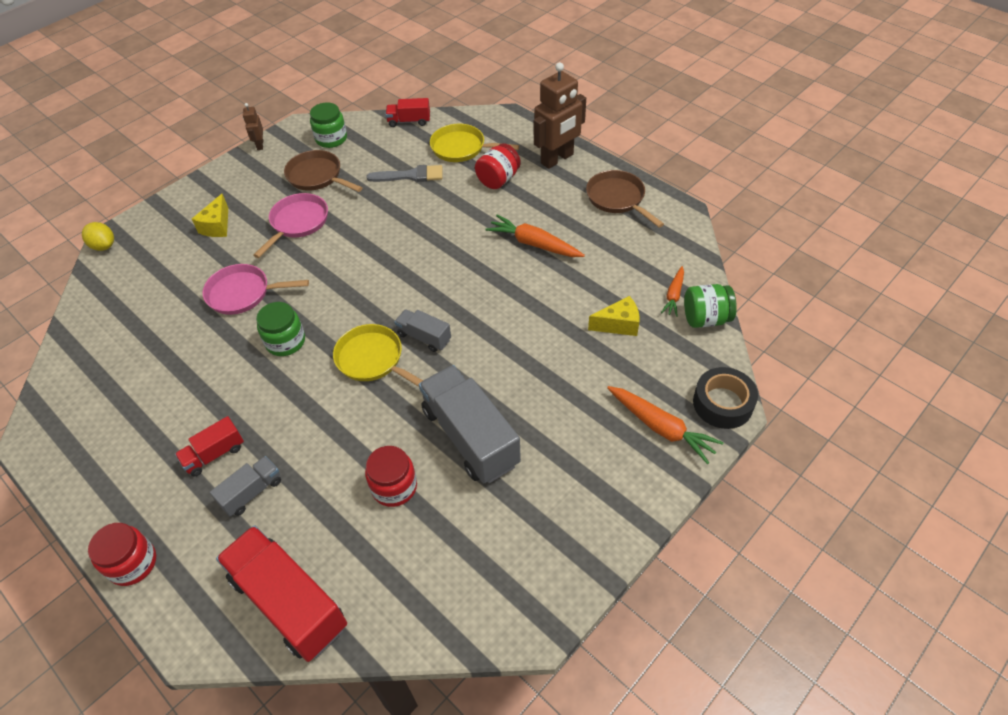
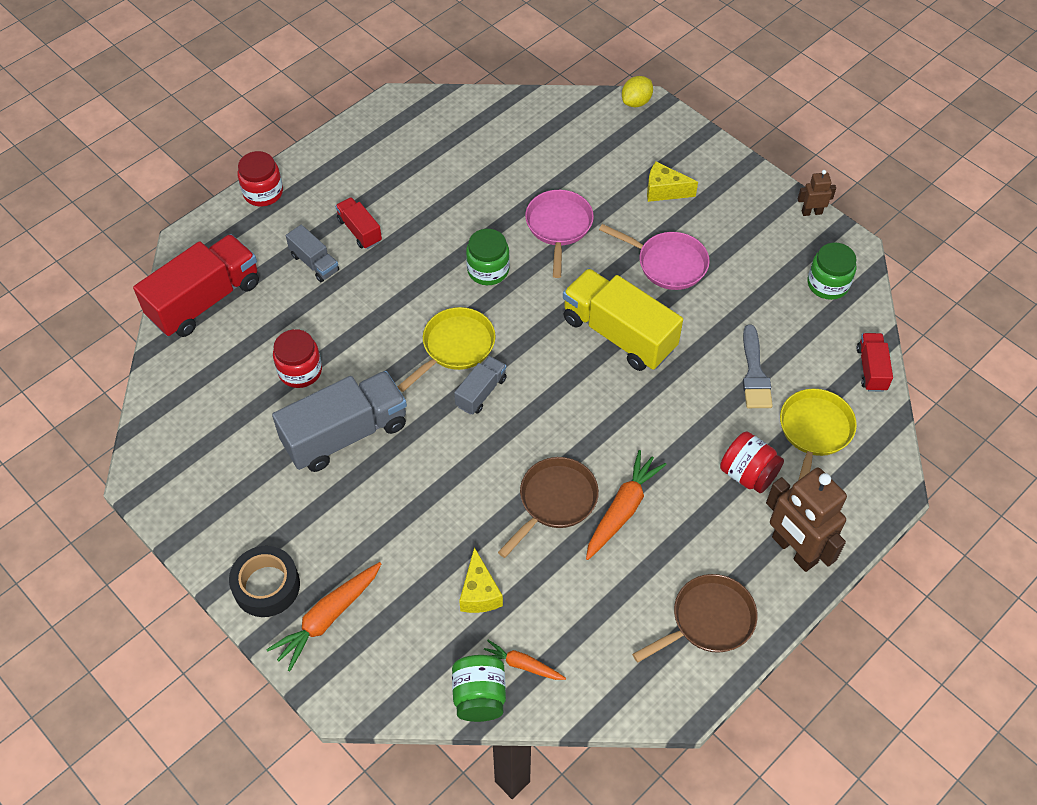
camera: 90 degrees right, 5 degrees up
(317, 176) = (751, 275): brown pan -> brown pan (554, 501)
(367, 250) = (618, 334): none -> yellow truck
(722, 403) = (350, 690): black tape -> black tape (266, 586)

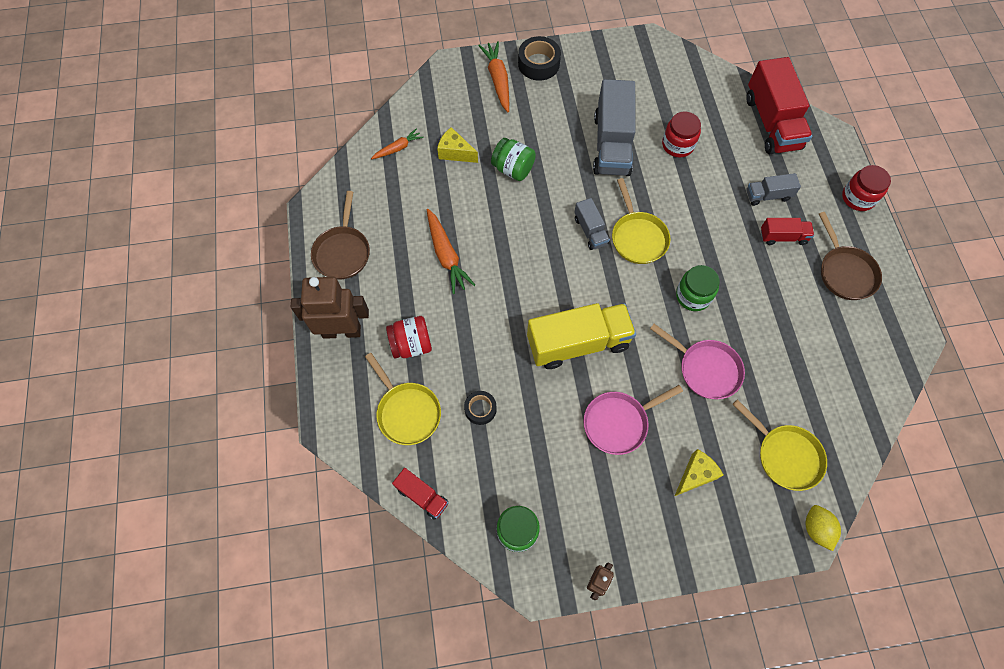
camera: 125 degrees right, 10 degrees up
(479, 696) = (398, 120): green jar -> green jar (513, 169)
(554, 501) = (481, 223): brown pan -> brown pan (845, 272)
(591, 143) = (785, 455): none -> yellow pan
(754, 373) = (480, 409): grey brush -> black tape

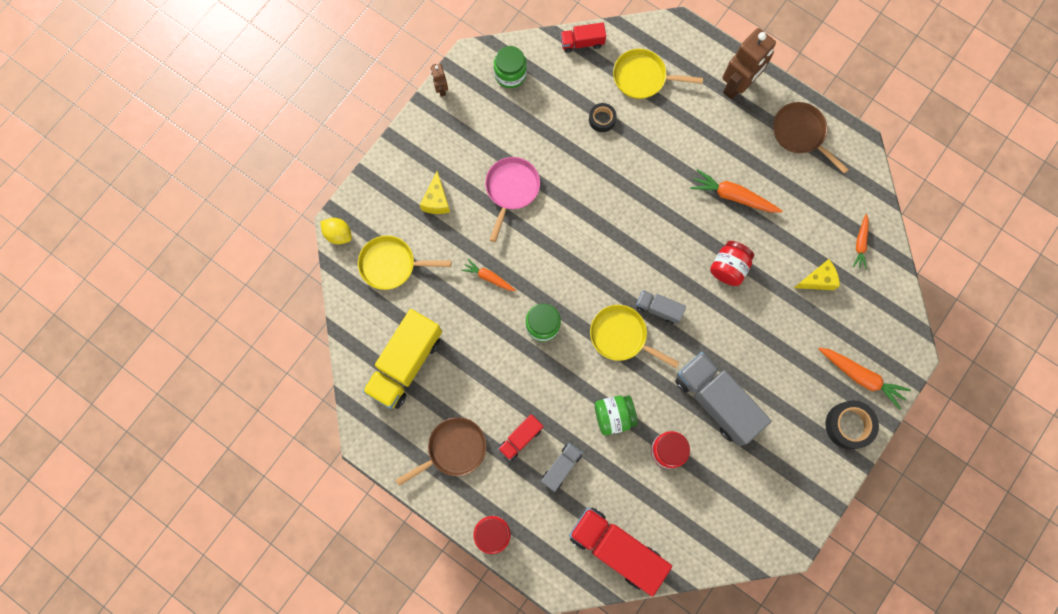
camera: 135 degrees right, 10 degrees up
(411, 344) = (686, 118): red jar -> red jar (728, 268)
(513, 169) = (763, 307): green jar -> green jar (613, 416)
(578, 343) = (585, 217): yellow truck -> yellow truck (405, 364)
(705, 369) = (488, 277): pink pan -> orange carrot
(845, 272) = (453, 449): brown pan -> brown pan turned 120 degrees clockwise

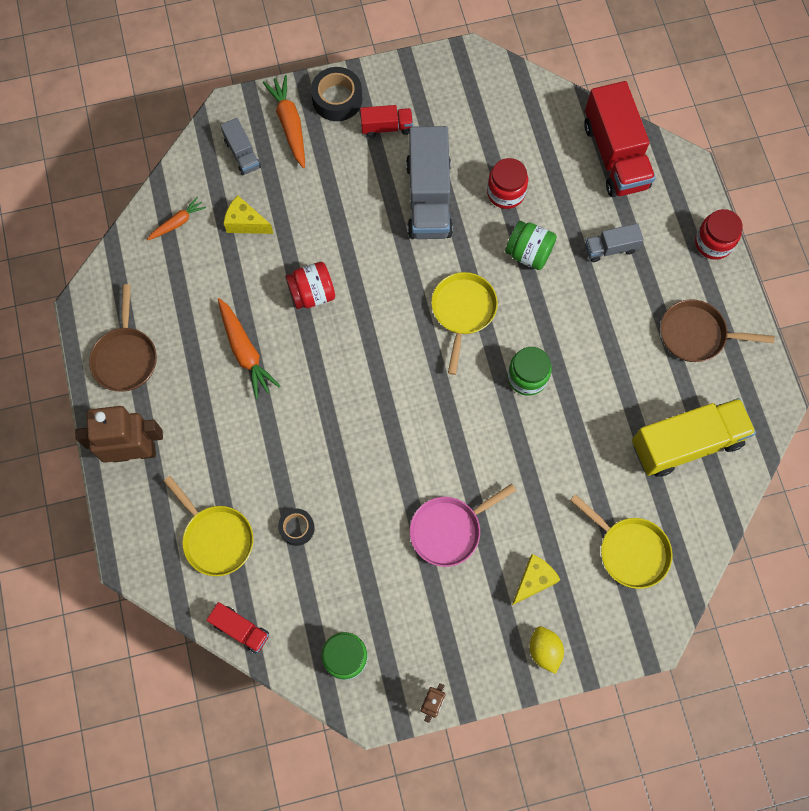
camera: 140 degrees left, 5 degrees down
(338, 234) = (662, 627): yellow lemon -> yellow lemon (544, 650)
(488, 277) = (542, 461): orange carrot -> none
(520, 438) = (627, 298): red truck -> red truck (386, 127)
(621, 336) = (463, 311): yellow pan -> yellow pan turned 150 degrees counterclockwise
(658, 309) = (408, 308): grey truck -> grey truck (242, 154)

